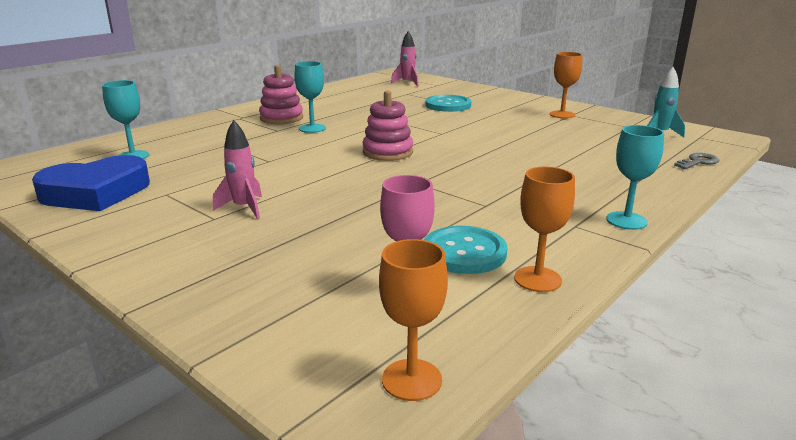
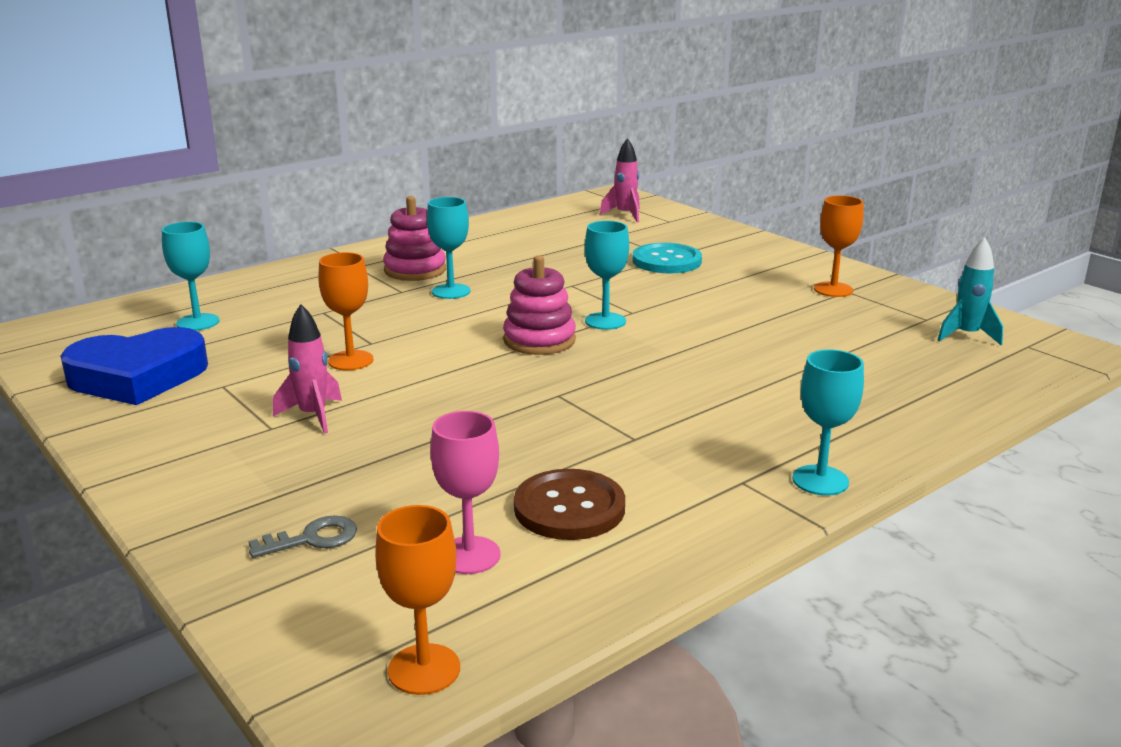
camera: 10 degrees right, 0 degrees up
(426, 139) = (605, 321): none -> turquoise goblet
(464, 252) = (569, 508): turquoise button -> brown button
(537, 279) = (645, 556): orange goblet -> orange goblet (350, 360)
(698, 162) = (993, 391): grey key -> grey key (312, 539)

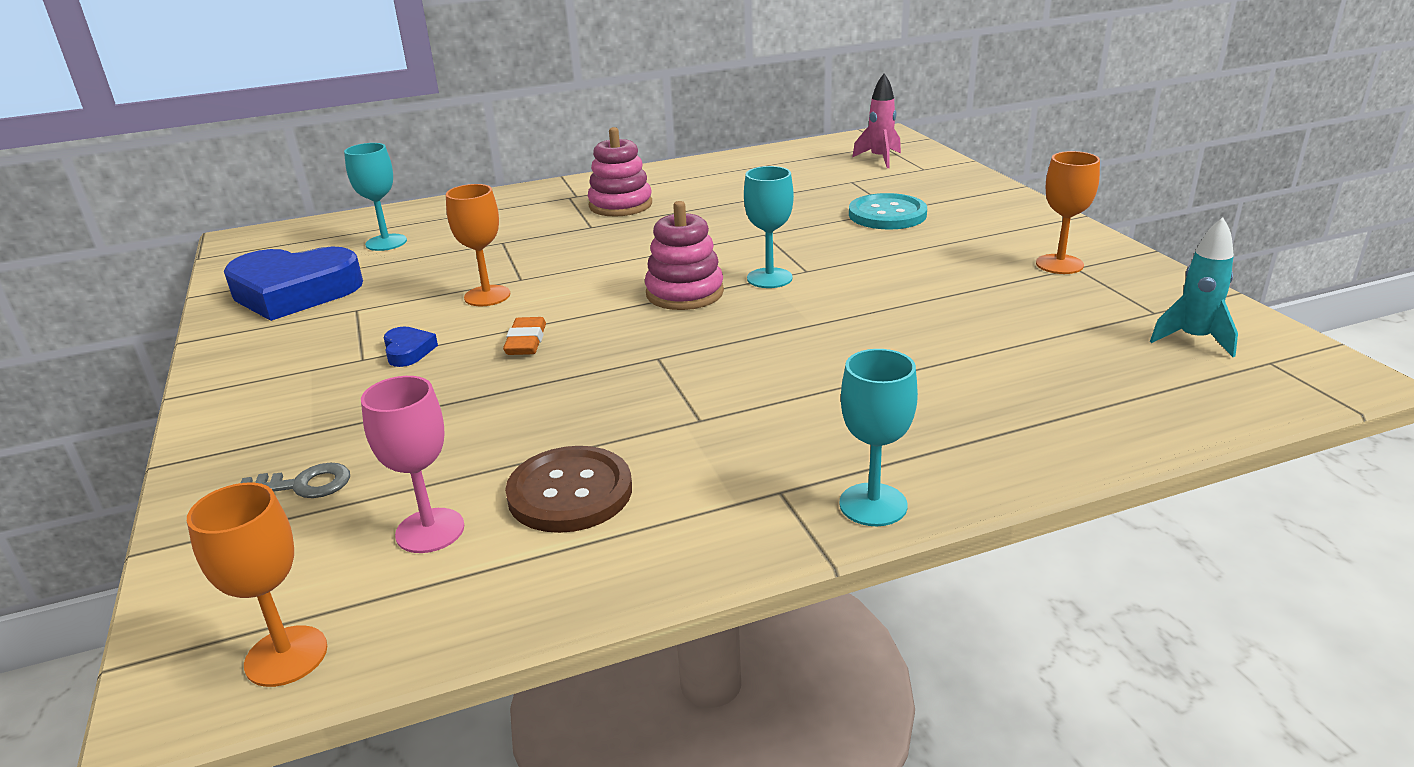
camera: 20 degrees right, 5 degrees up
(313, 416) = (408, 351): pink rocket -> blue heart
(424, 395) = (526, 342): none -> orange eraser
(451, 291) = (637, 231): turquoise goblet -> none

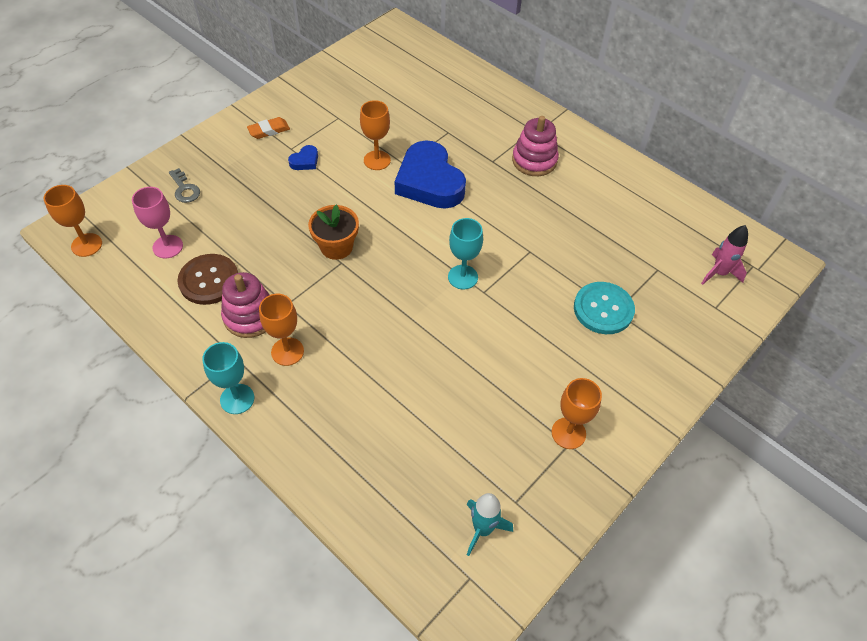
camera: 60 degrees right, 25 degrees up
(294, 292) = (345, 84): blue heart -> blue heart (429, 181)
(386, 242) = (420, 84): turquoise goblet -> none
(526, 342) = (334, 201): orange eraser -> orange eraser (269, 130)
(622, 356) = (336, 247): none -> orange flower pot
(684, 293) = (422, 244): pink stacking toy -> pink stacking toy (250, 316)
(802, 435) = (287, 351): none -> orange goblet

